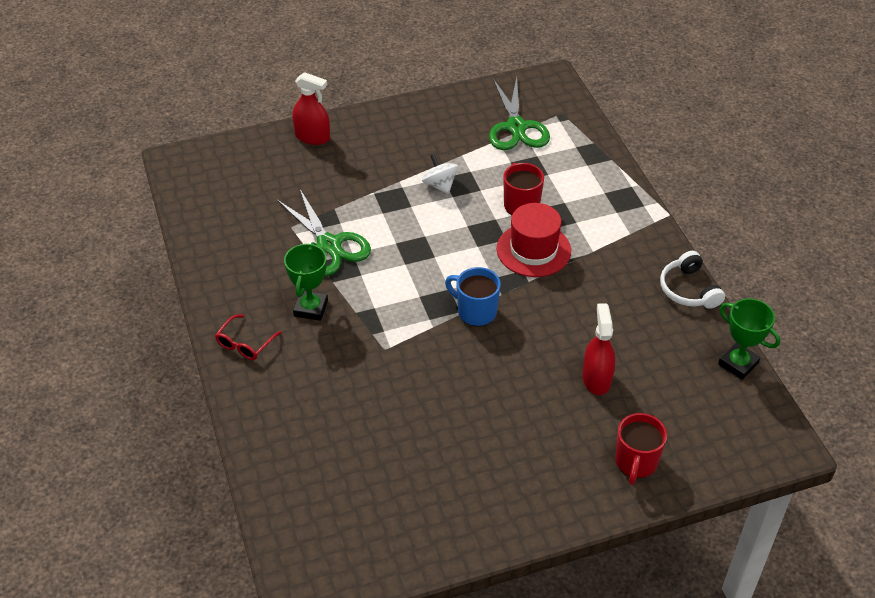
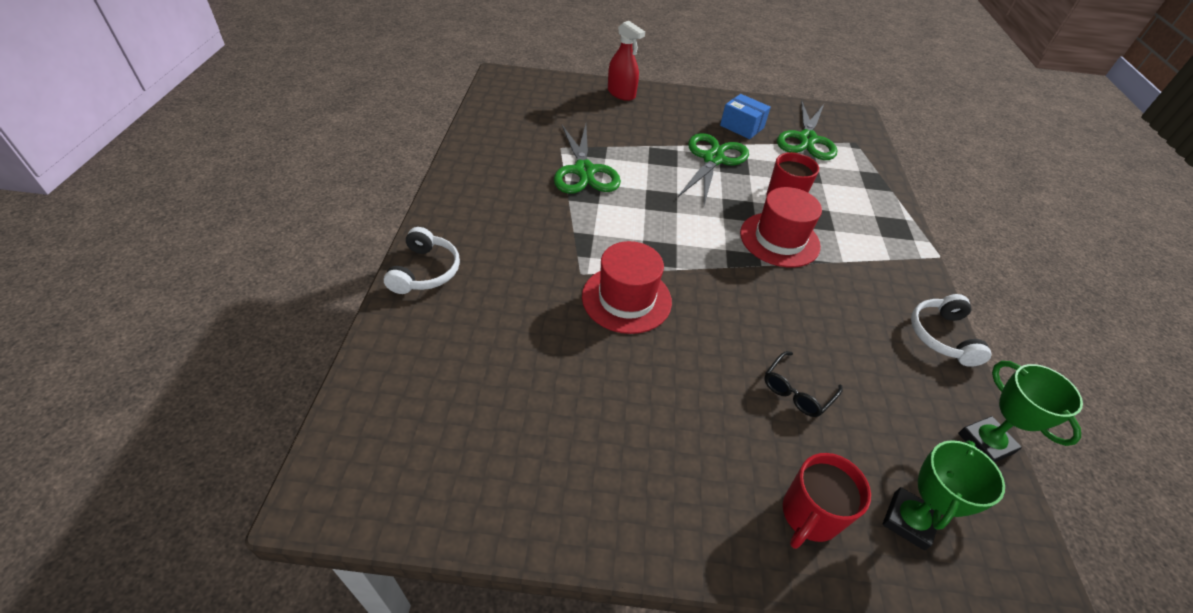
camera: 20 degrees right, 0 degrees up
(245, 344) = (454, 221): red glasses -> none
(253, 400) = (425, 271): none -> white headphones
(311, 308) = (534, 214): green trophy -> green trophy (908, 520)
(434, 356) = (626, 299): none -> red hat
(440, 185) = (713, 159): white spinning top -> green scissors
(449, 135) = (742, 127): none -> blue box
(475, 312) = (692, 273): blue mug -> none
(596, 379) = (797, 391): red spray bottle -> black glasses

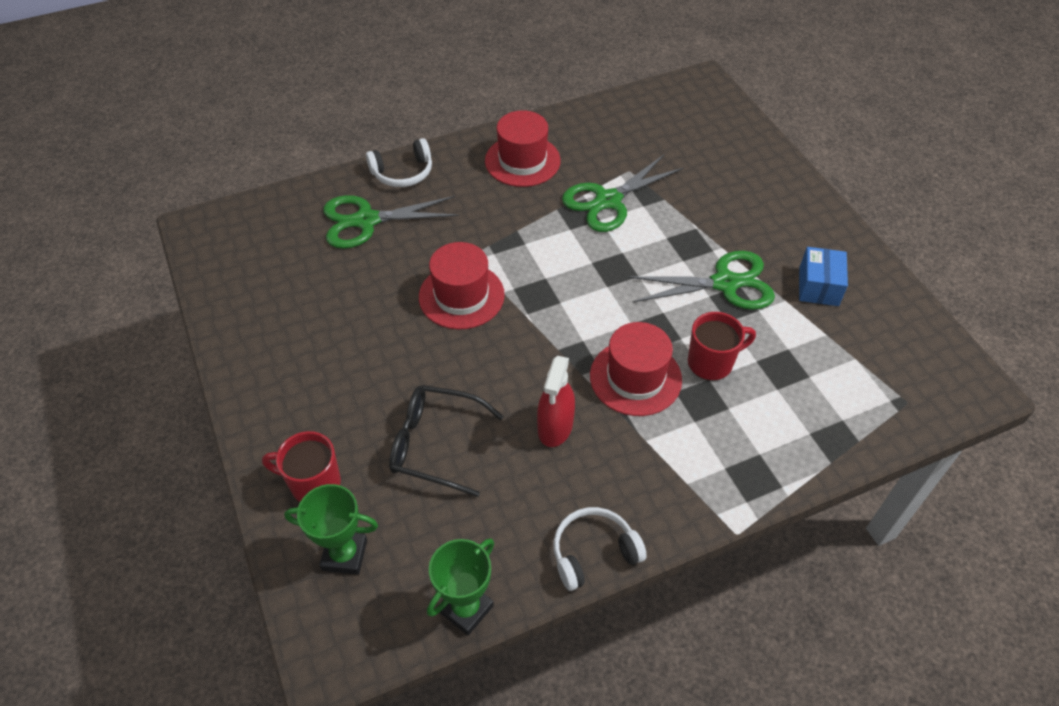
camera: 65 degrees right, 5 degrees up
(491, 193) = (522, 161): none -> red hat
(621, 93) = (772, 170): red spray bottle -> red spray bottle (555, 426)
(797, 391) = (435, 444): black glasses -> black glasses, size x1.62
(807, 139) = (858, 353): green scissors -> green scissors (366, 221)

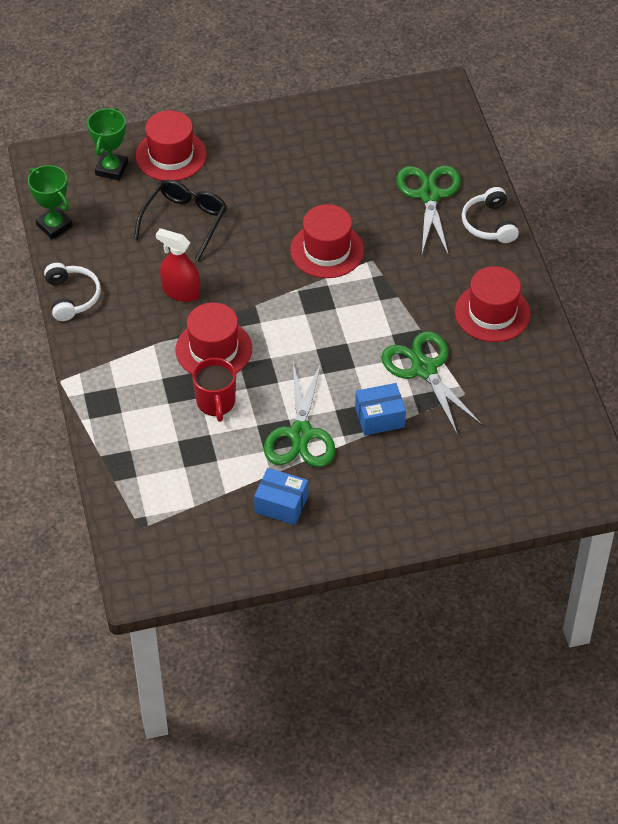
camera: 100 degrees right, 0 degrees up
(314, 483) = (171, 155): red mug -> red hat
(680, 226) = (379, 417): none -> blue box

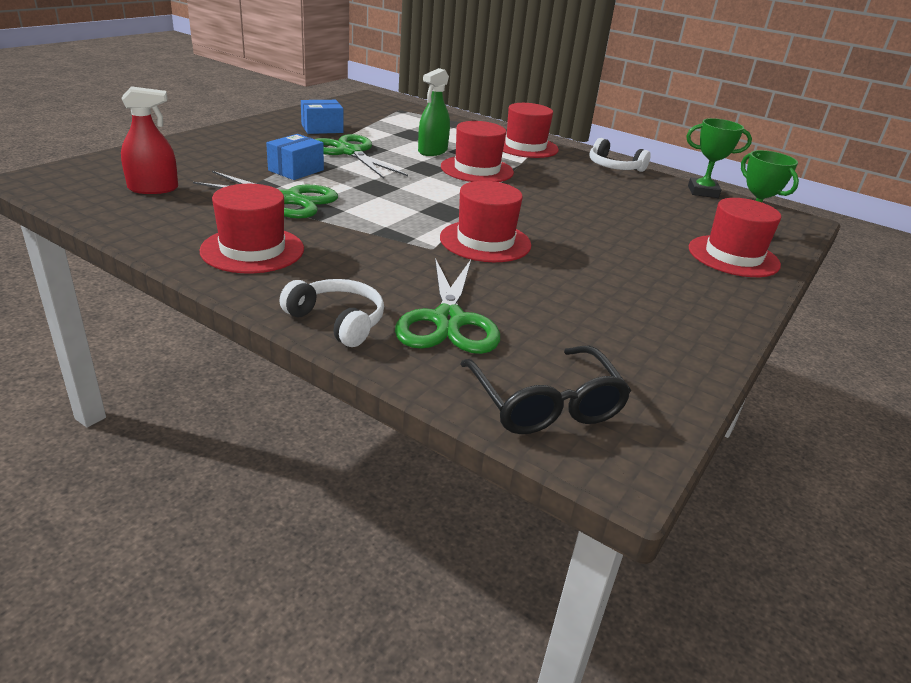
camera: 135 degrees right, 20 degrees down
(107, 372) = (525, 147): none -> red hat
(181, 292) = (553, 187): red spray bottle -> red spray bottle (153, 188)
(185, 221) = (630, 221): black glasses -> black glasses (545, 404)
(216, 403) = (432, 151): red mug -> green spray bottle
(429, 195) = (448, 321): green scissors -> green scissors turned 45 degrees clockwise

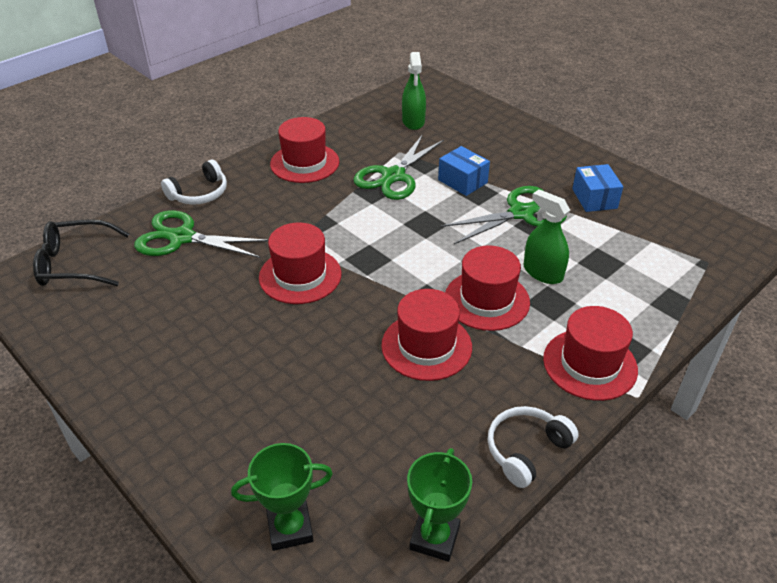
camera: 105 degrees right, 10 degrees up
(153, 188) = (413, 121): red spray bottle -> green spray bottle
(733, 256) = (228, 472): red hat -> red hat (426, 346)

